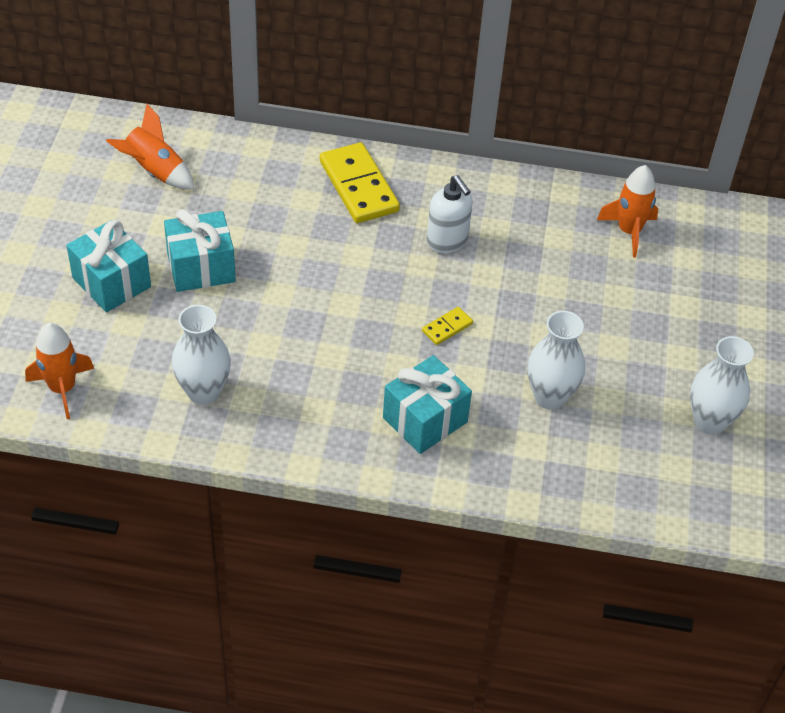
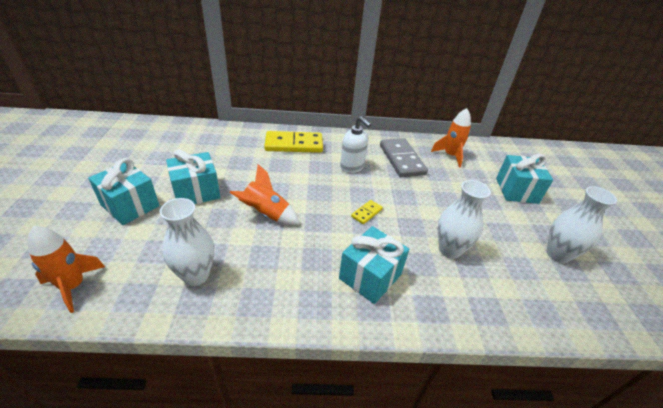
camera: 10 degrees left, 10 degrees down
(155, 171) = (168, 144): orange rocket -> orange rocket (266, 214)
(359, 186) = (294, 144): yellow domino -> yellow domino turned 60 degrees counterclockwise
(537, 233) = (402, 160): none -> grey domino
(710, 312) = (516, 190): none -> turquoise gift

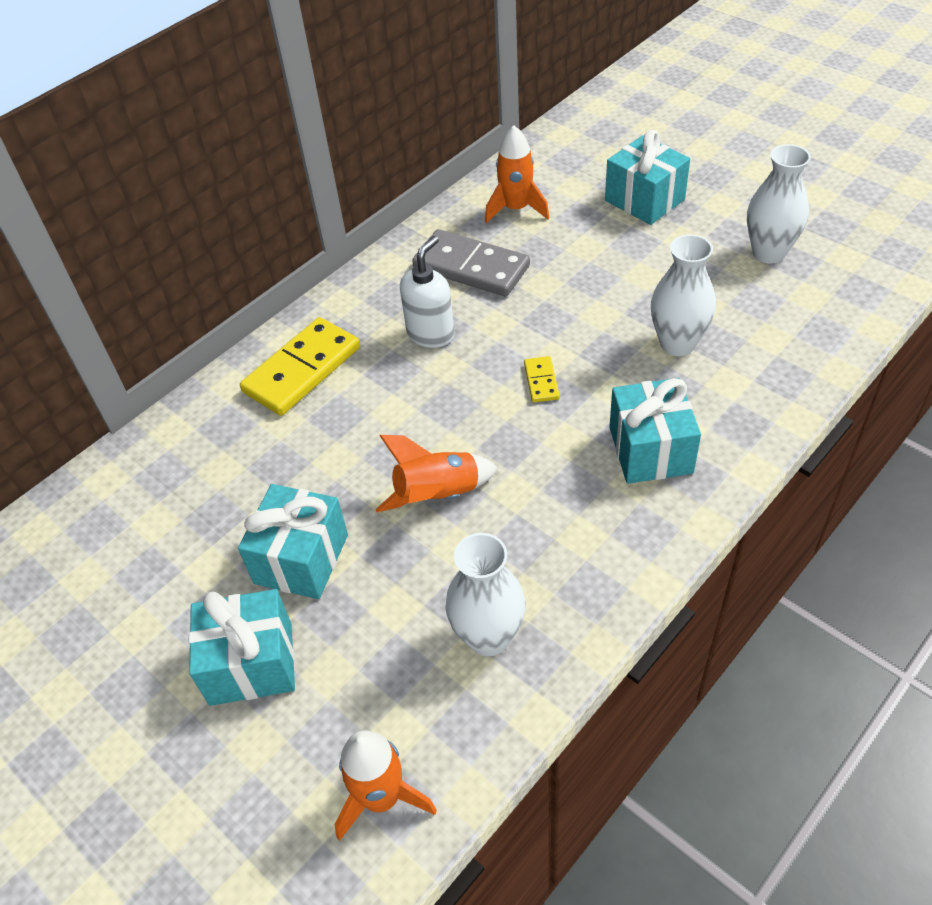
camera: 40 degrees left, 10 degrees up
(352, 167) = (431, 334): white soap dispenser -> white soap dispenser turned 60 degrees counterclockwise

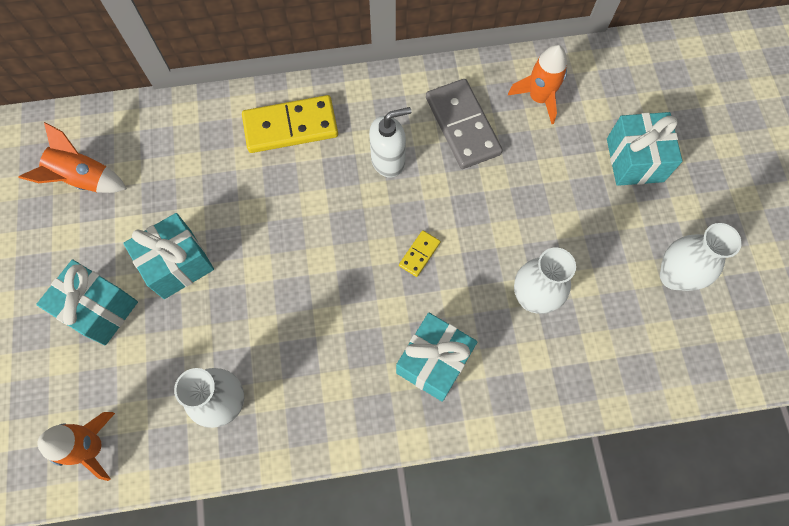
camera: 35 degrees right, 20 degrees up
(438, 495) = (284, 285): orange rocket -> orange rocket (84, 179)

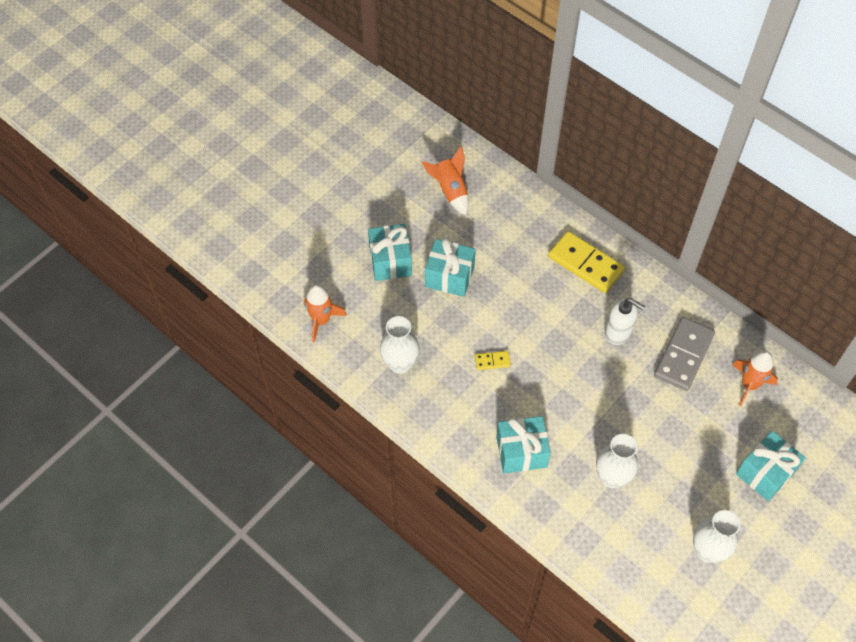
camera: 50 degrees right, 10 degrees down
(419, 254) = (577, 395): yellow domino -> yellow domino (492, 361)

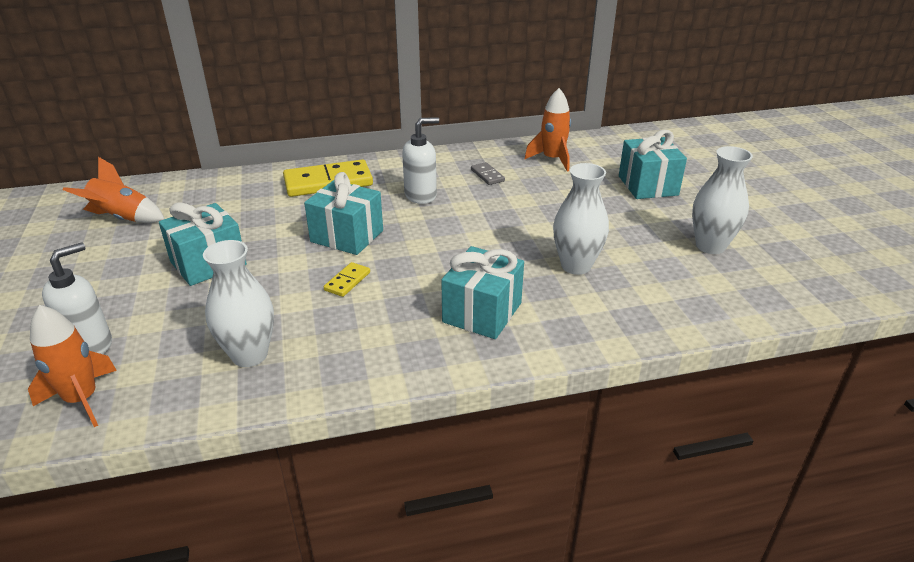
camera: 55 degrees left, 25 degrees down
(352, 286) = (90, 344): none -> white soap dispenser
(390, 261) = (117, 296): turquoise gift -> turquoise gift (347, 236)
(684, 355) = (487, 175): grey domino -> grey domino, size x0.46

